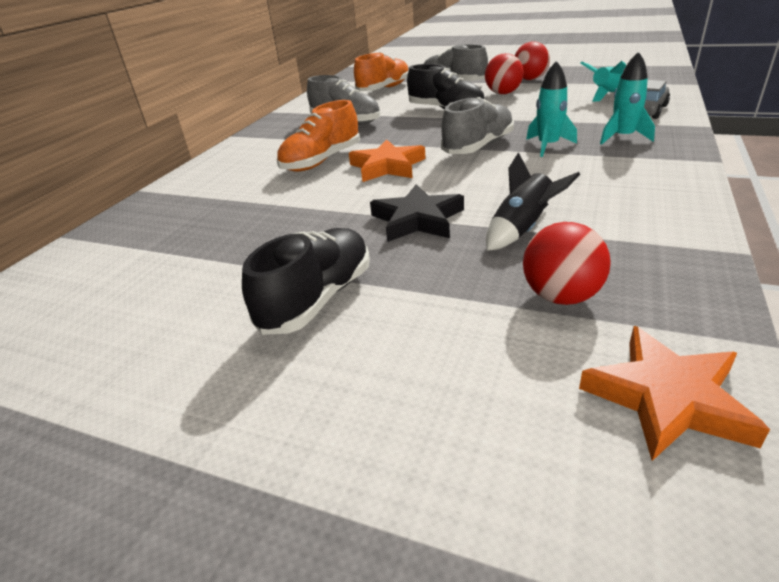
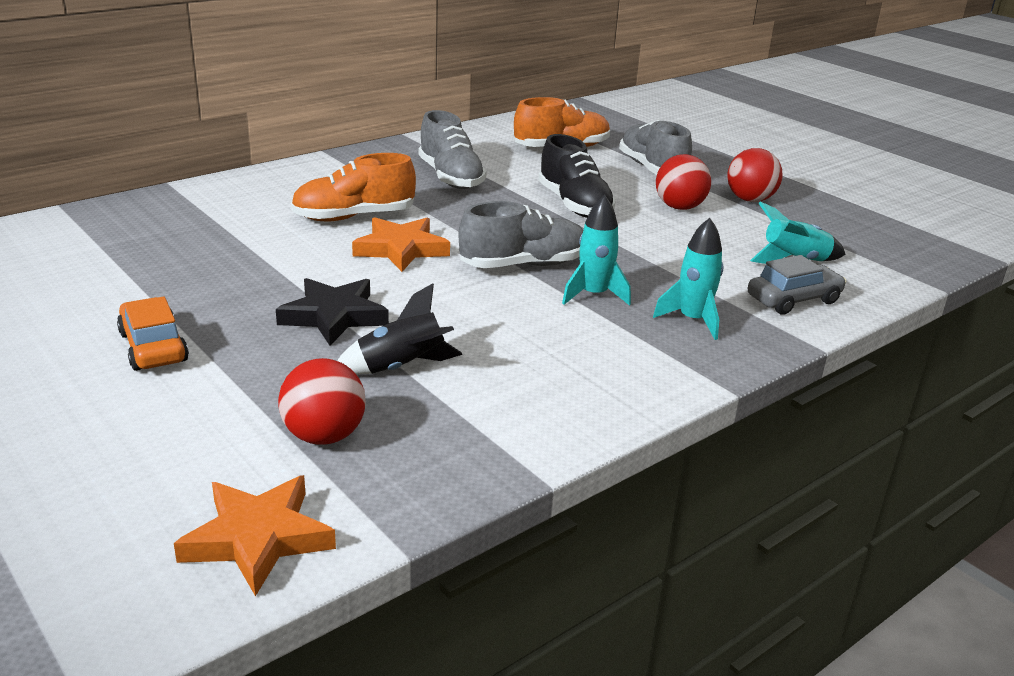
camera: 25 degrees right, 5 degrees down
(317, 299) = (153, 347): black shoe -> orange car

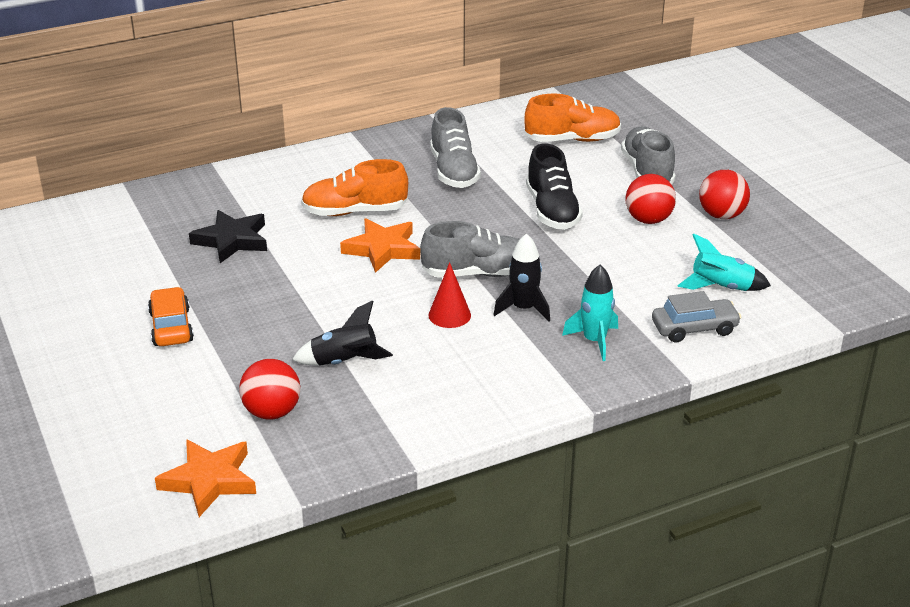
camera: 15 degrees right, 5 degrees up
(334, 316) = (308, 311): black star -> black star (232, 240)
(510, 307) = (449, 315): none -> red cone
(594, 295) = (523, 309): turquoise rocket -> black rocket

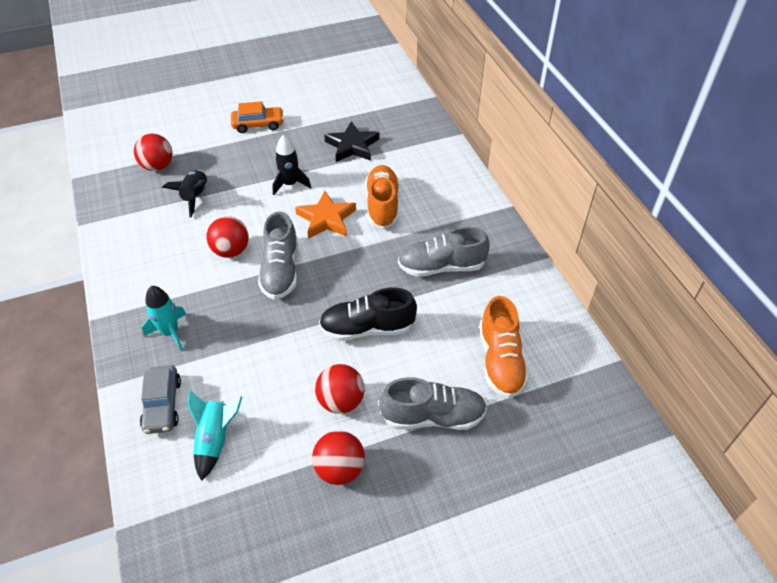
camera: 95 degrees right, 15 degrees up
(209, 480) = (109, 144): orange star -> none
(449, 315) = (231, 251): red cone -> red ball
(523, 309) = (226, 293): black rocket -> black rocket (290, 184)

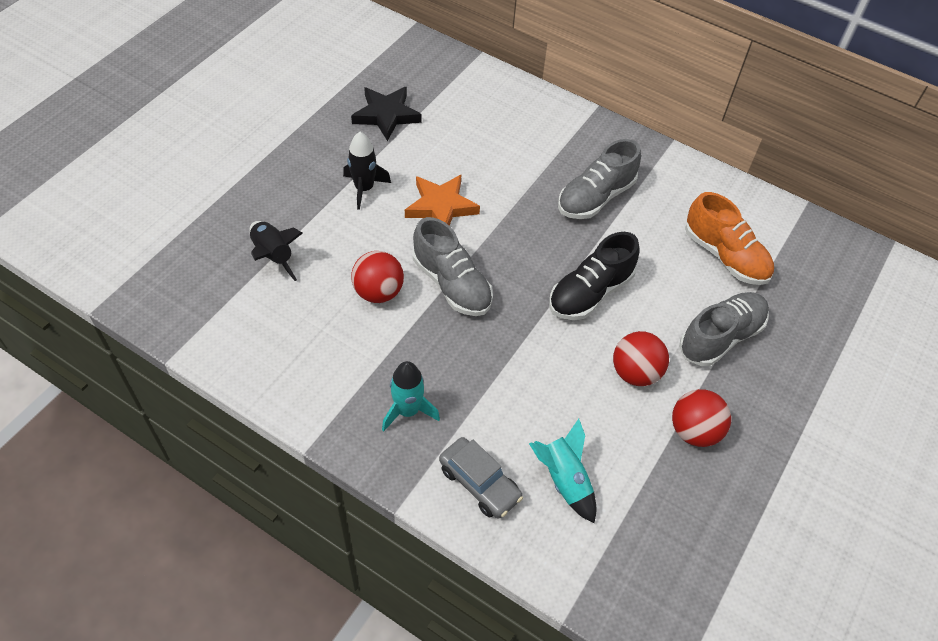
camera: 40 degrees left, 5 degrees up
(157, 166) = (187, 244): red ball -> none
(258, 125) = (255, 139): orange car -> none
(382, 205) = (481, 164): orange shoe -> none

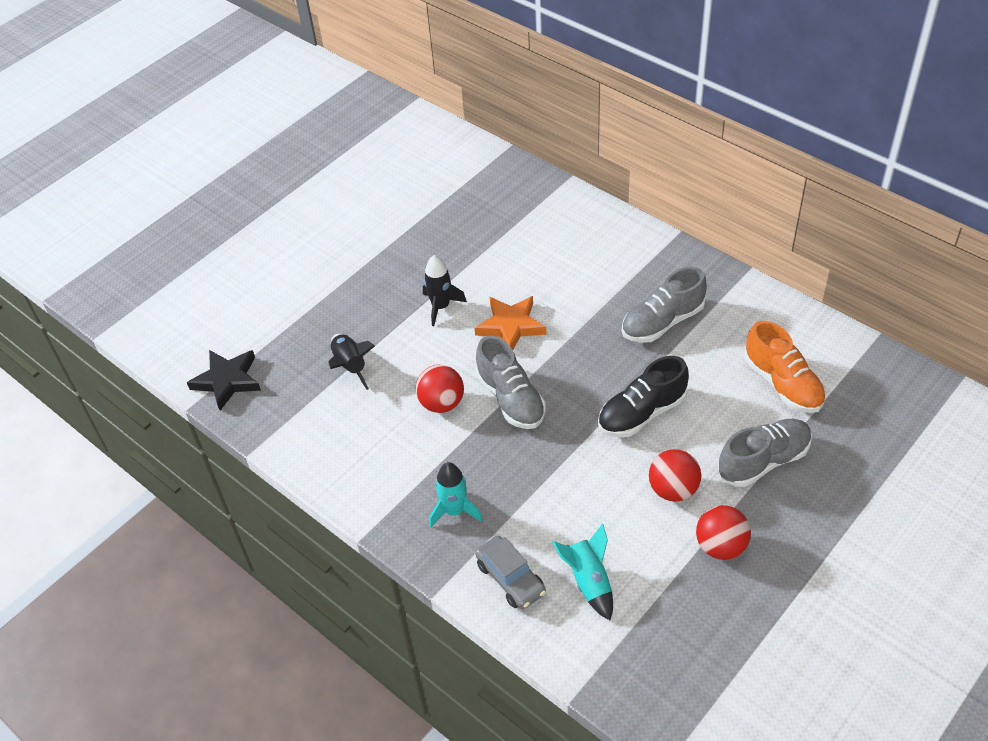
camera: 15 degrees right, 5 degrees down
(386, 115) = (470, 237): black star -> black star (227, 380)

